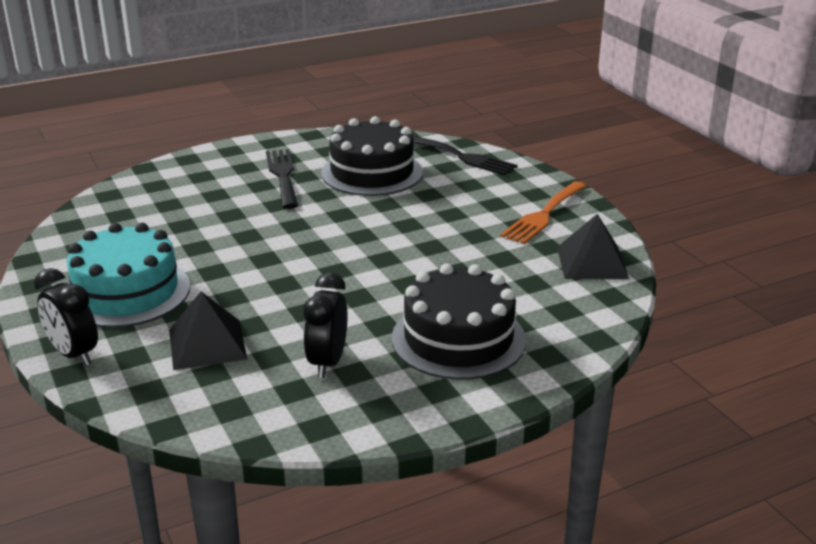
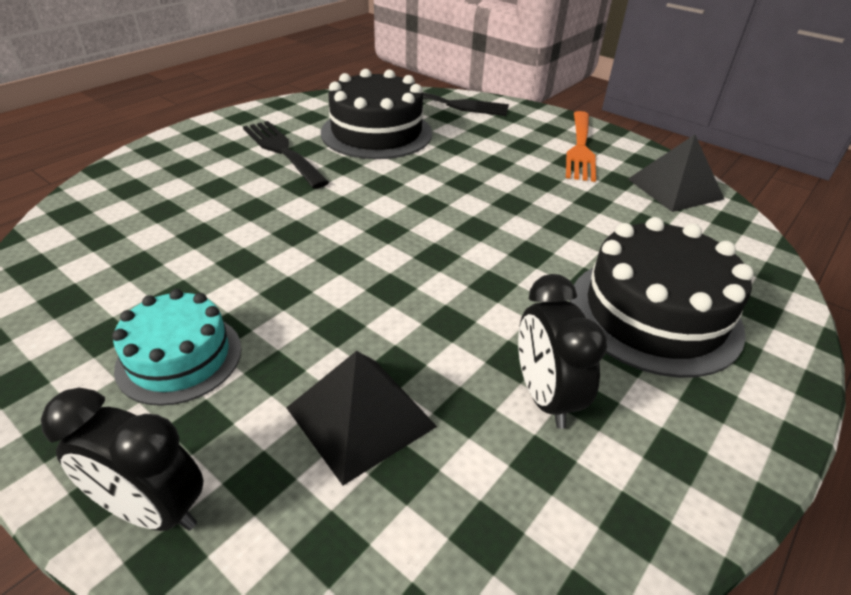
camera: 25 degrees left, 10 degrees up
(126, 292) = (179, 357): turquoise cake -> turquoise cake, size x0.63

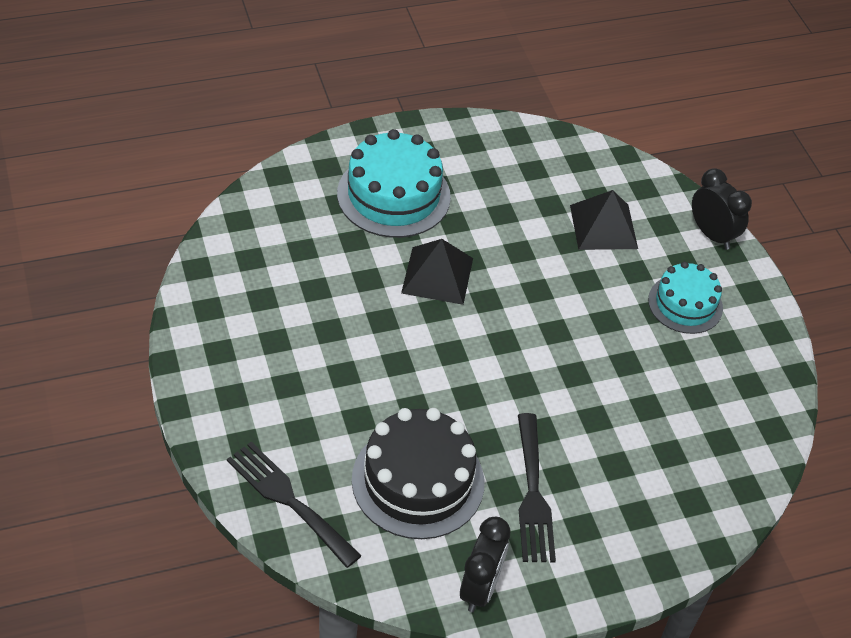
camera: 150 degrees left, 10 degrees up
(544, 396) = (505, 190): black clock -> black clock (480, 588)
(580, 148) = (242, 351): orange fork -> none
(654, 314) = (393, 195): black cake -> turquoise cake
(675, 188) = (231, 266): black pyramid -> black pyramid (437, 275)

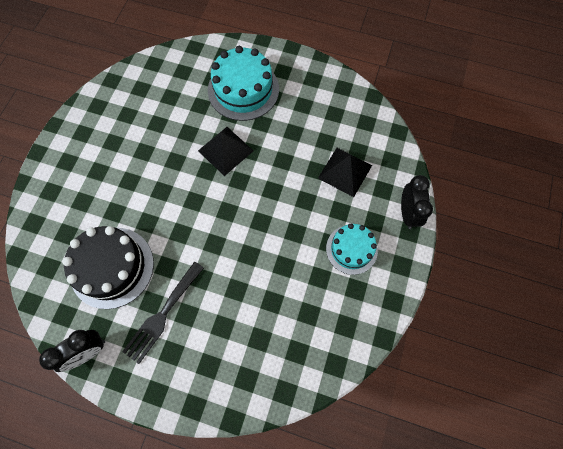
camera: 40 degrees right, 20 degrees up
(288, 500) = (43, 237): black fork -> none

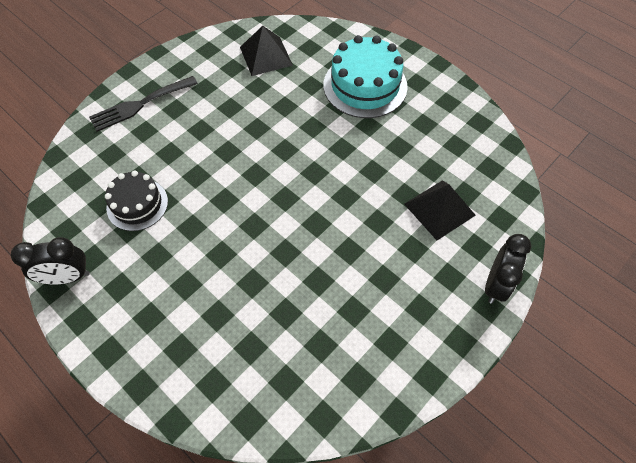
camera: 25 degrees right, 10 degrees down
(112, 267) = (137, 204): black cake -> black cake, size x0.63
(162, 315) = (161, 274): black fork -> black fork (139, 105)
(225, 150) = (315, 137): black pyramid -> black pyramid (266, 56)
(351, 249) = (407, 296): turquoise cake -> none

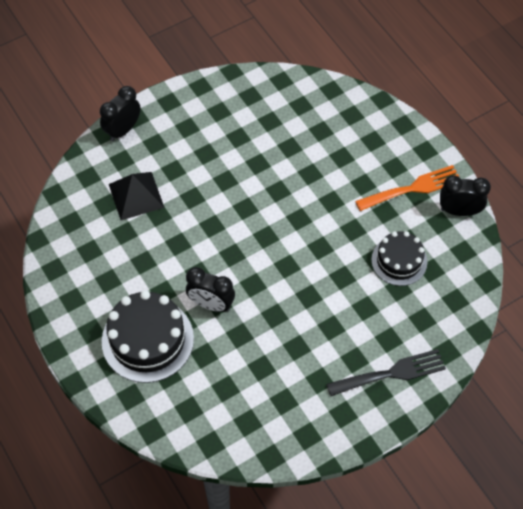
camera: 165 degrees left, 0 degrees up
(124, 293) = (413, 188): none -> orange fork
(266, 56) = (242, 408): black pyramid -> none
(319, 124) = (211, 304): none -> black clock
(365, 86) = (147, 340): turquoise cake -> black cake

